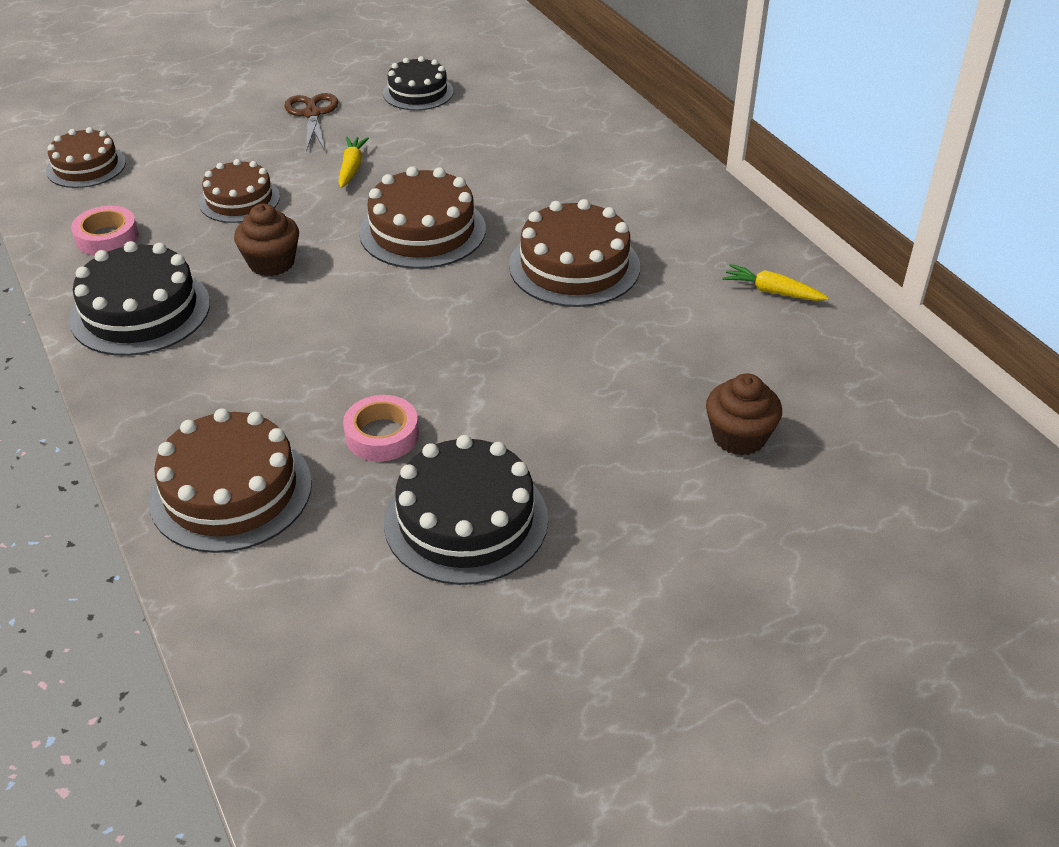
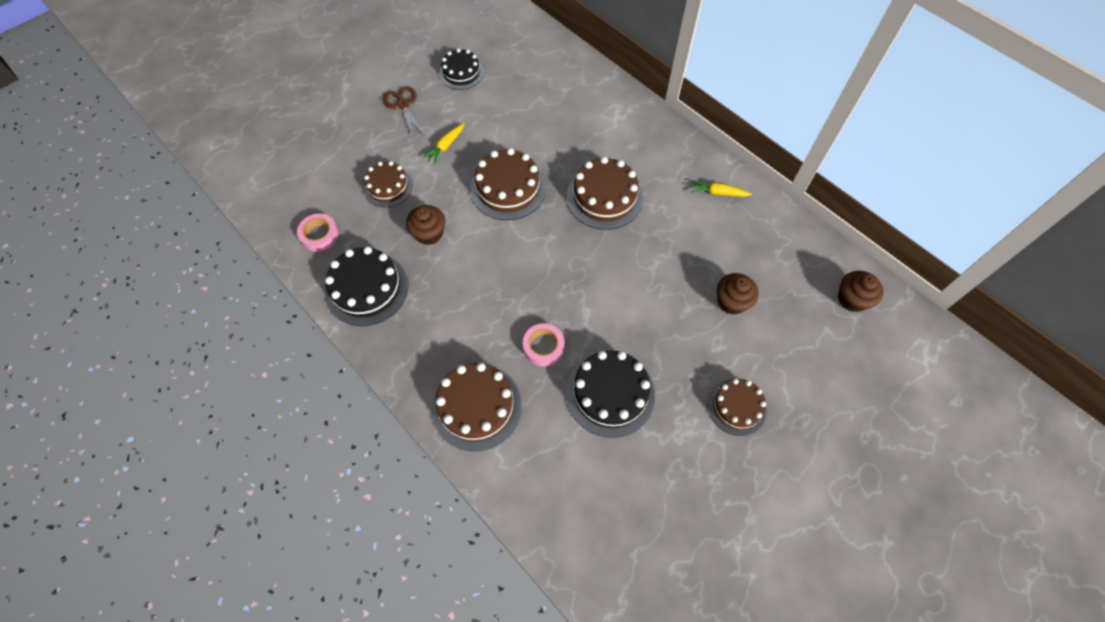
camera: 15 degrees left, 20 degrees up
(86, 166) = (279, 179): brown cake -> brown cake (736, 407)
(351, 168) = (446, 146): yellow carrot -> yellow carrot turned 135 degrees counterclockwise
(969, 475) = (852, 299): none -> brown cupcake

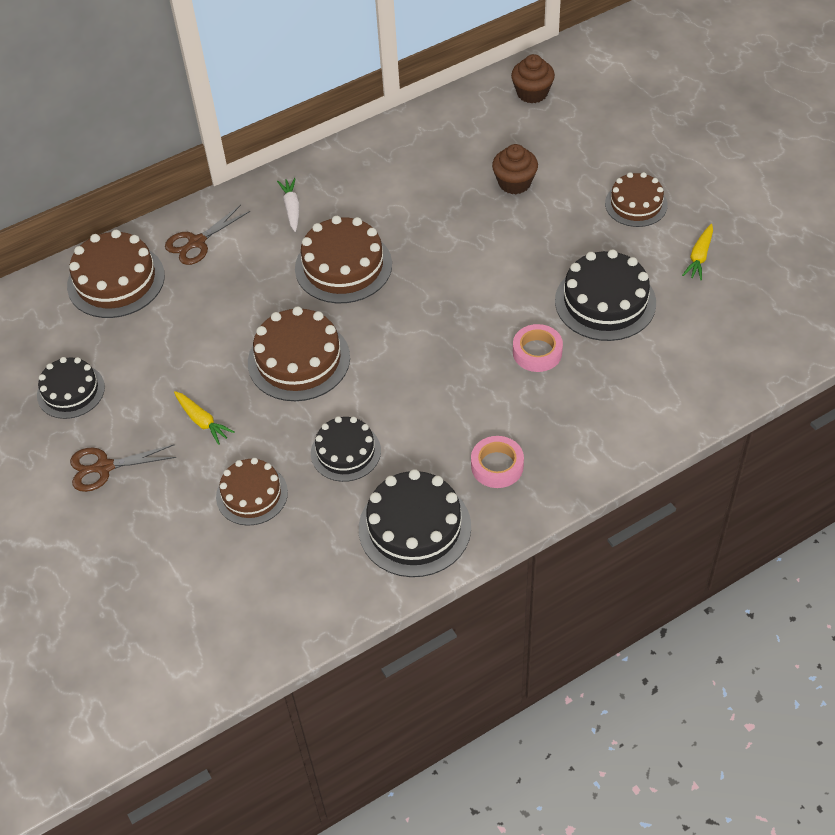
camera: 75 degrees left, 10 degrees down
(320, 235) = (311, 582): pink tape -> pink tape (497, 466)
(429, 233) = (345, 452): brown cupcake -> black cake
(476, 406) = (601, 423): brown cake -> brown cake (116, 280)
(605, 105) = (196, 242): none -> brown scissors
(655, 153) = (291, 208): none -> white carrot
(718, 193) = (369, 165): yellow carrot -> yellow carrot (699, 257)

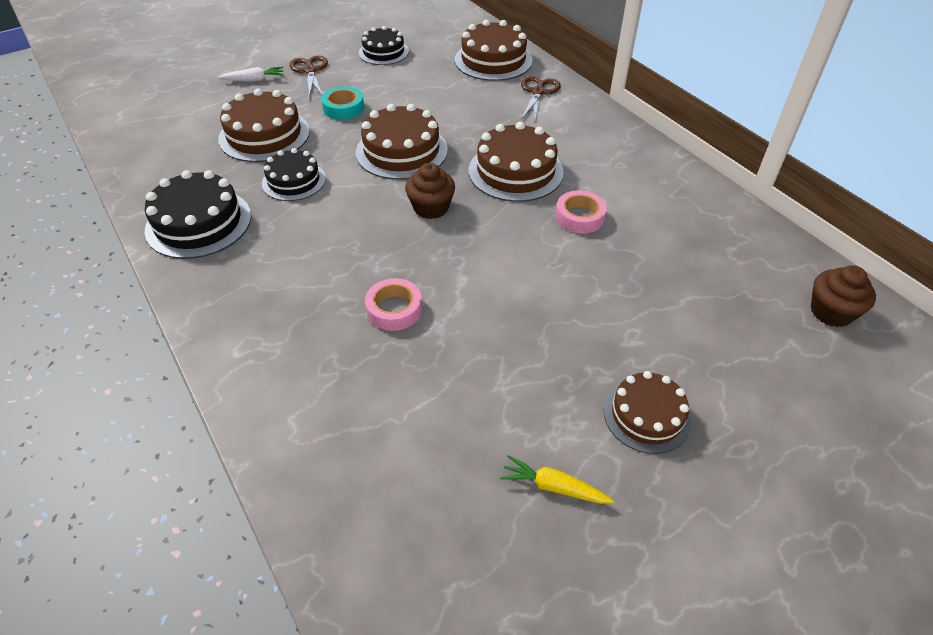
camera: 85 degrees right, 5 degrees down
(196, 242) = (538, 92): brown scissors -> brown scissors turned 60 degrees clockwise
(202, 421) = (343, 108): yellow carrot -> turquoise tape
(252, 494) = (264, 135): brown cake -> brown cake, size x1.53
(291, 208) = (588, 138): white carrot -> white carrot (254, 80)
(497, 466) = (250, 276): pink tape -> pink tape (579, 217)
(514, 183) = (659, 293): brown cupcake -> brown cupcake (431, 208)
(605, 302) = (468, 373): black cake -> none

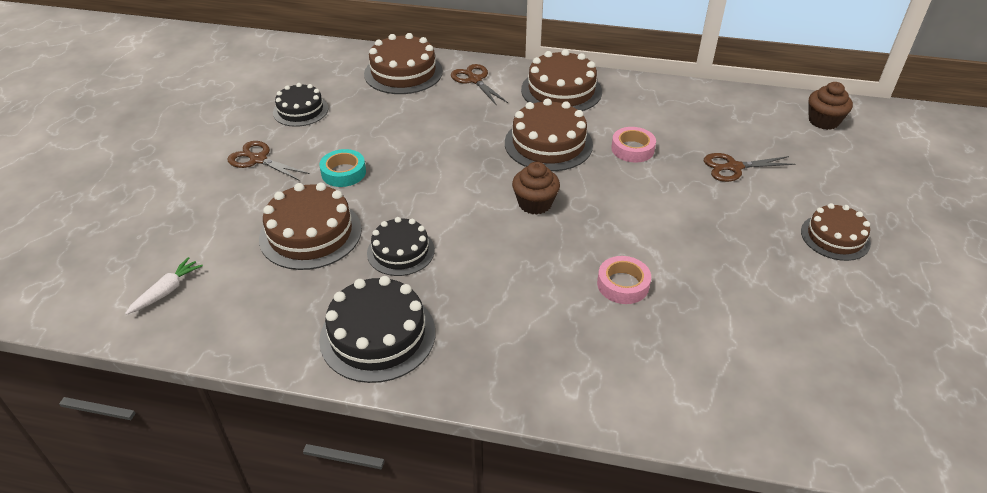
camera: 45 degrees left, 5 degrees down
(254, 80) = (216, 195): white carrot -> white carrot (167, 291)
(401, 151) = (447, 177): brown cake -> brown cake (561, 90)
(553, 487) = (856, 310): yellow carrot -> none
(649, 289) = (733, 167): none -> brown scissors

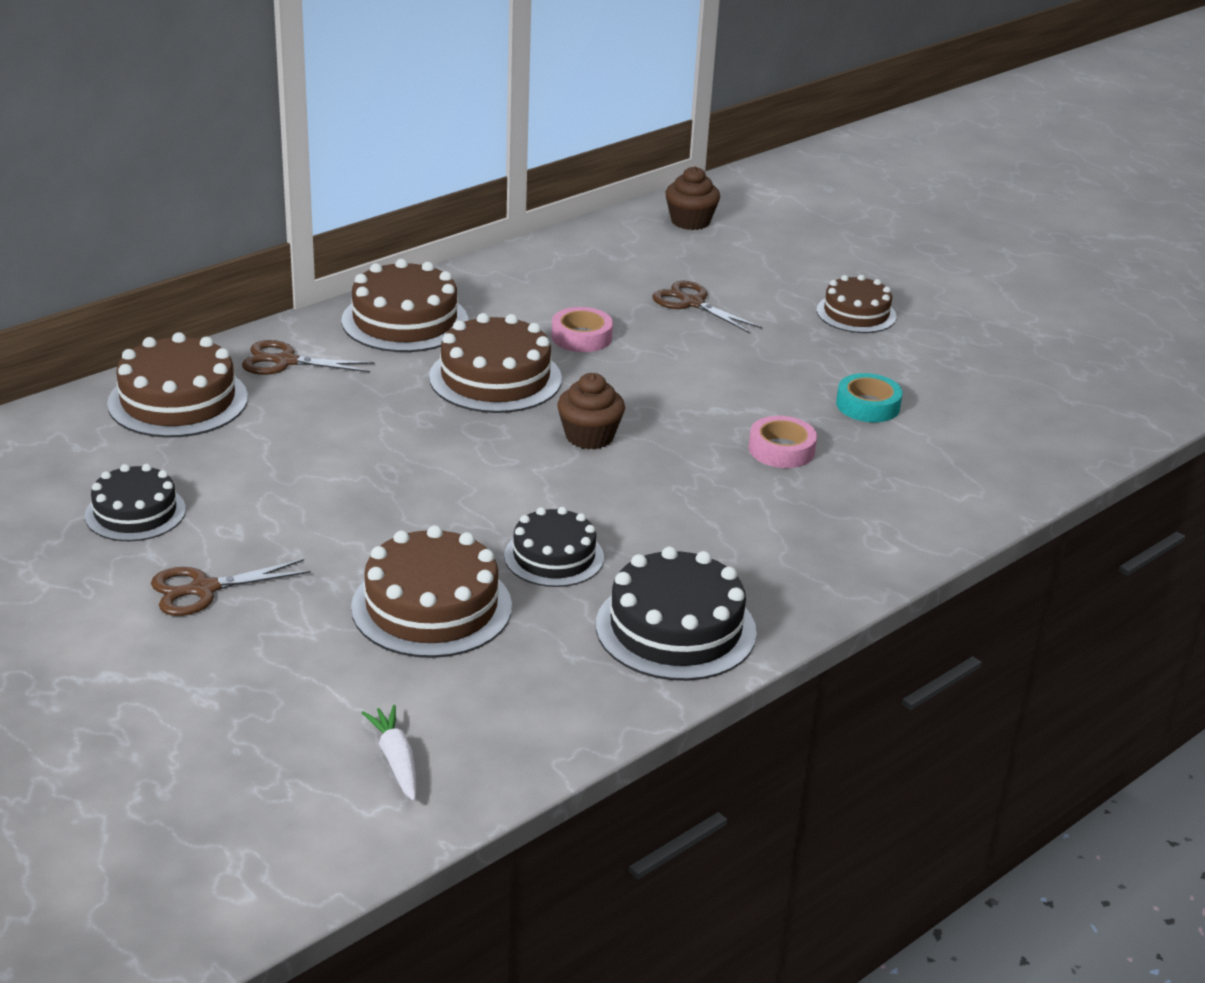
camera: 55 degrees left, 10 degrees down
(343, 172) = (339, 535): turquoise tape -> turquoise tape (868, 405)
(733, 167) = (692, 303): brown scissors -> brown scissors turned 105 degrees clockwise

